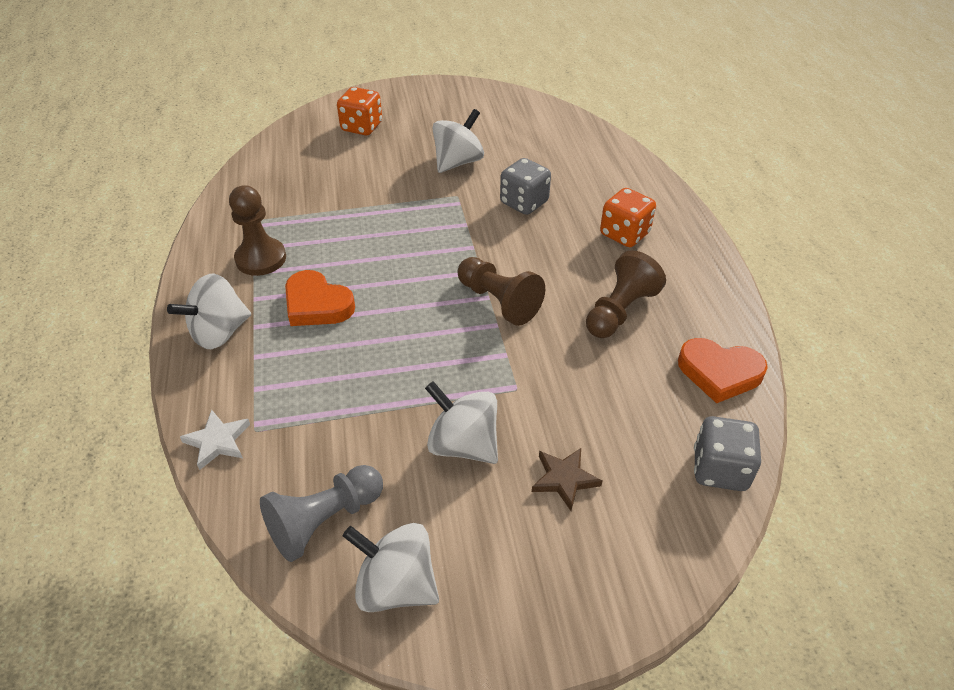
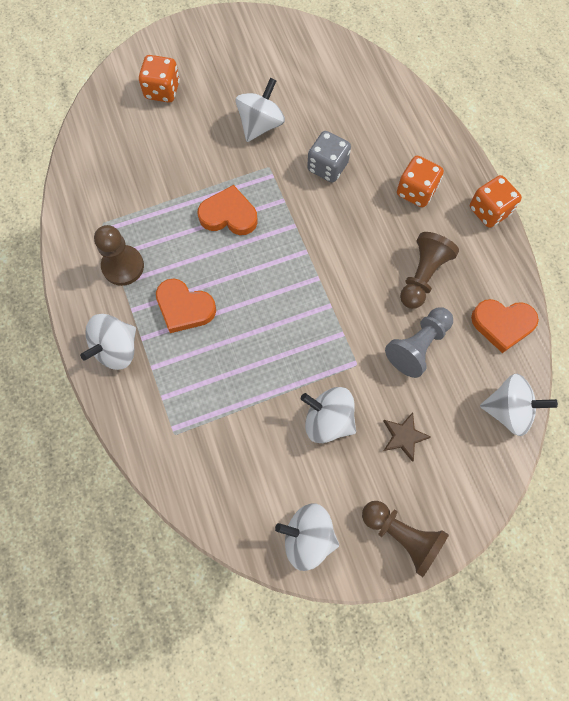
camera: 10 degrees left, 25 degrees up
(218, 441) = (151, 448): white star -> none
(324, 520) = (247, 498): grey pawn -> grey pawn (418, 346)
(399, 229) = (229, 215): none -> orange heart
(498, 301) = (327, 281): brown pawn -> brown pawn (402, 536)
(712, 261) = (489, 211): none -> orange dice
(719, 469) = (508, 410): grey dice -> white spinning top

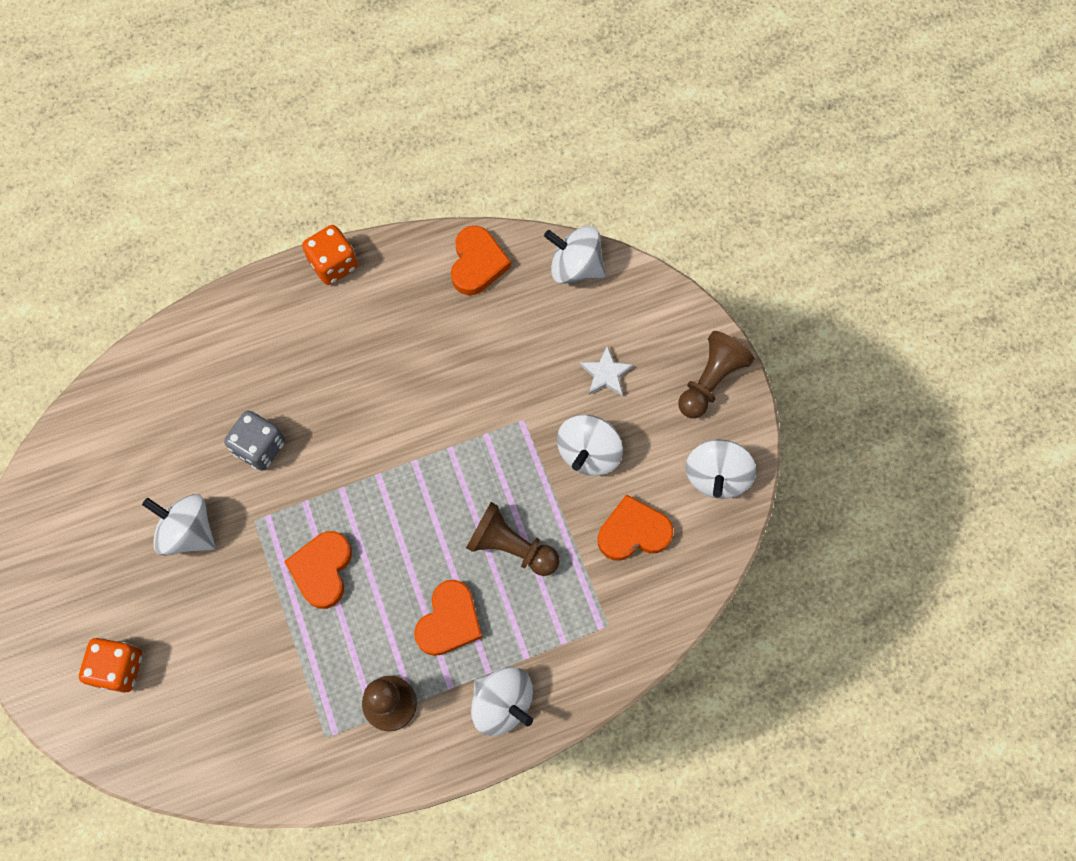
camera: 90 degrees left, 0 degrees up
(256, 458) = (633, 532): none -> orange heart
(404, 436) = (606, 374): brown star -> white star
(416, 191) = (302, 343): orange dice -> none
(418, 346) = (501, 353): grey pawn -> none
(422, 276) = (415, 343): brown pawn -> brown pawn (511, 547)
(508, 410) = (575, 267): white spinning top -> white spinning top turned 75 degrees counterclockwise

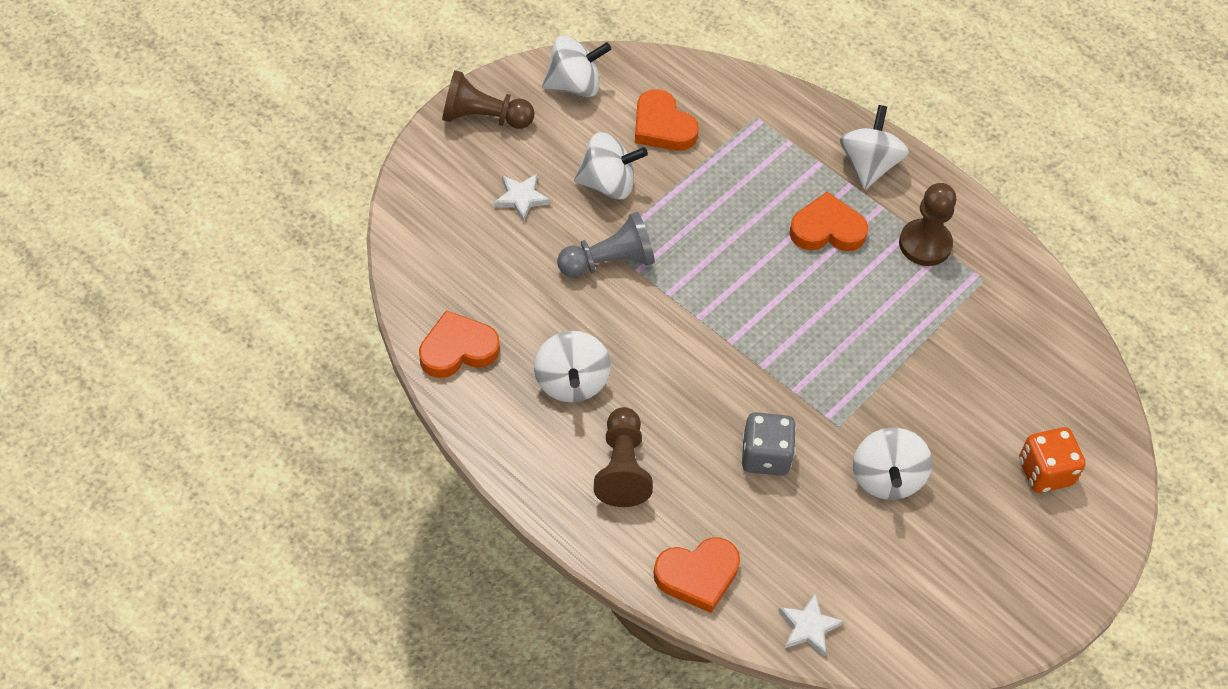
camera: 120 degrees left, 15 degrees down
(107, 404) = (808, 627): none -> white star
(322, 570) = (847, 346): orange heart -> orange heart (698, 575)
(333, 264) = (528, 483): orange dice -> none
(505, 415) = (609, 262): none -> grey pawn
(511, 547) = (732, 209): brown pawn -> brown pawn (622, 468)
(575, 267) = (417, 263): white spinning top -> white spinning top (571, 382)

